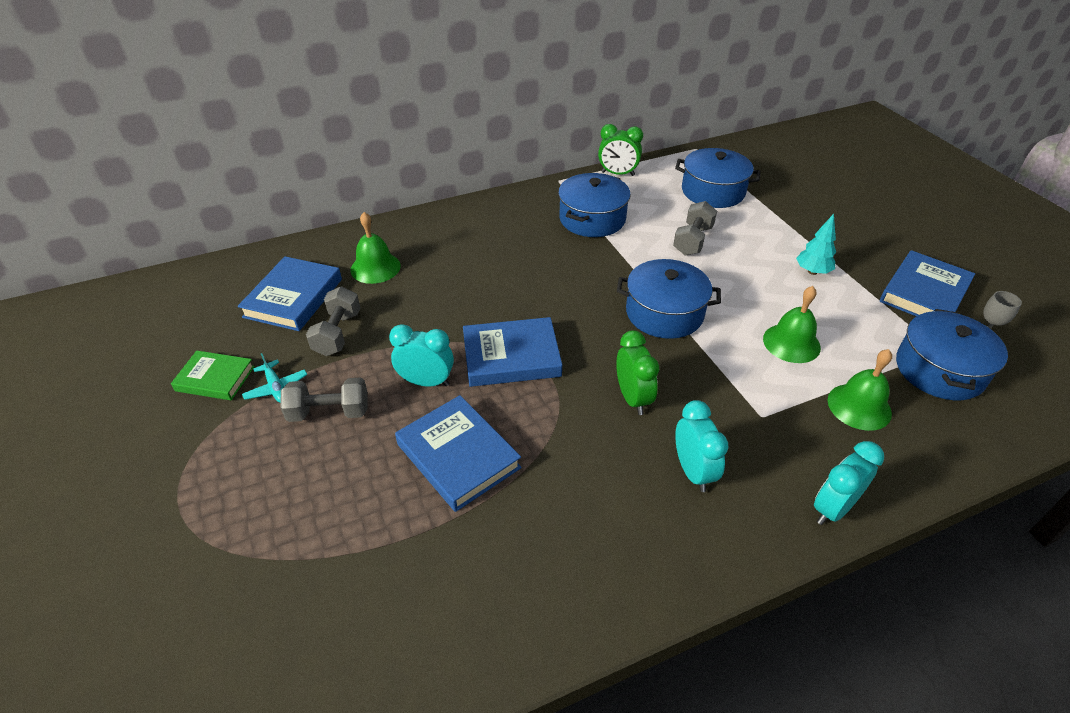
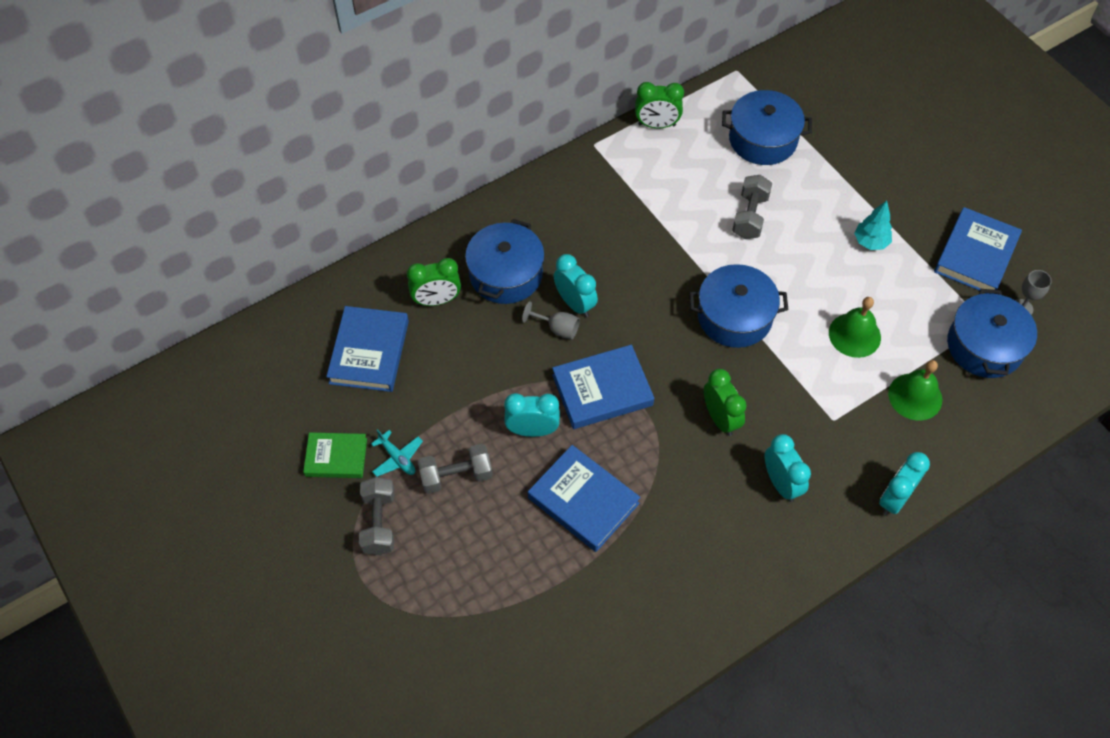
camera: 10 degrees left, 15 degrees up
(337, 334) = (430, 389): grey dumbbell -> grey dumbbell (379, 523)
(375, 267) = (436, 300): green bell -> green clock
(482, 301) = (557, 328): none -> grey goblet
(506, 285) = (575, 303): none -> turquoise clock
(592, 219) = (642, 199): blue pot -> blue pot (506, 274)

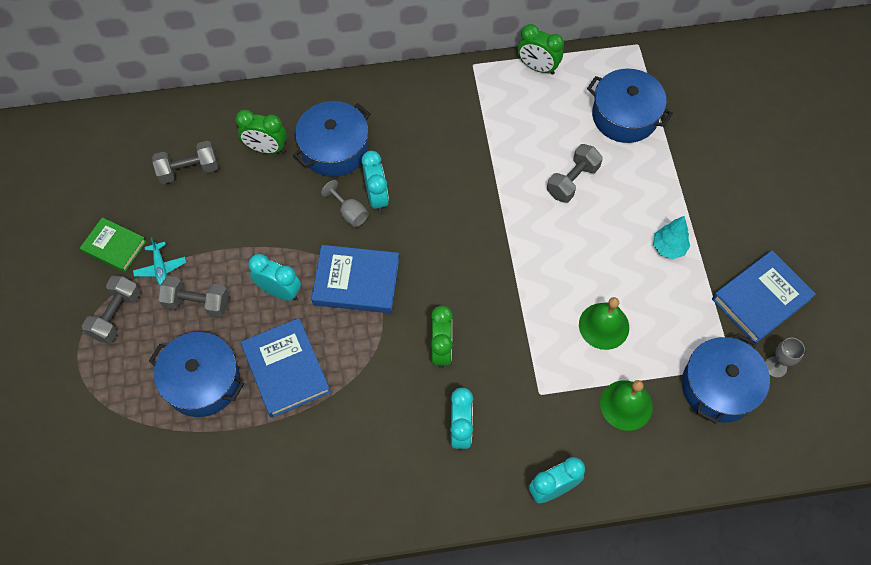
camera: 25 degrees right, 5 degrees up
(369, 352) = (188, 170): blue book -> grey dumbbell
(734, 317) = (506, 265): blue pot -> blue pot (202, 381)

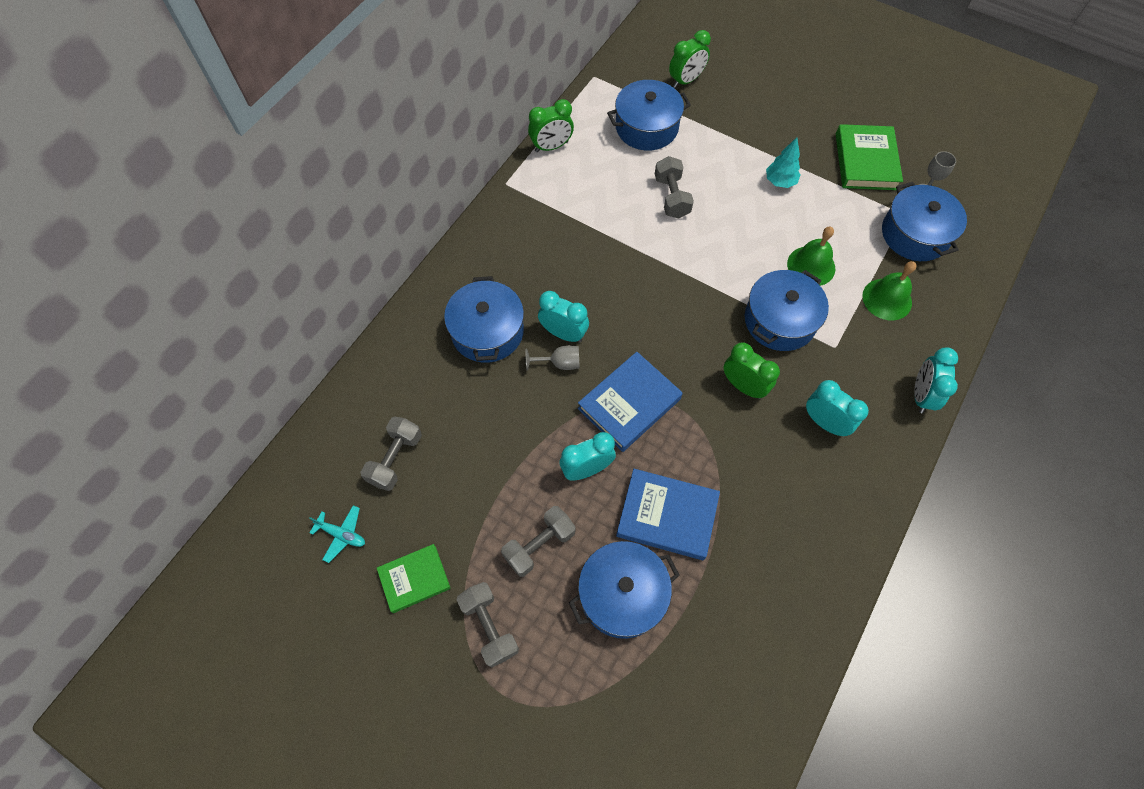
camera: 50 degrees left, 0 degrees up
(160, 268) = (474, 552): turquoise plane -> turquoise plane (341, 534)
(266, 148) = (435, 382): green clock -> green clock (686, 80)
(527, 336) = (779, 320): none -> blue pot
(761, 299) = (866, 161): blue book -> green book

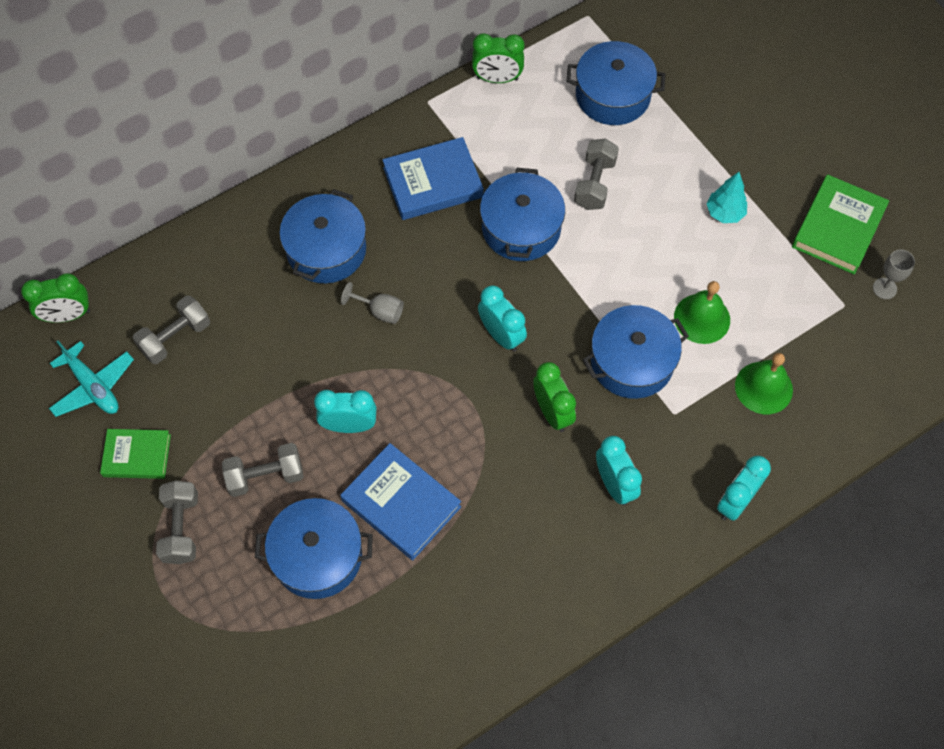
camera: 25 degrees right, 0 degrees up
(341, 534) = (93, 386): turquoise plane -> turquoise plane, size x1.52
(563, 333) = (400, 283): turquoise clock -> turquoise clock (501, 335)
(629, 404) = (426, 380): blue book -> blue book (433, 182)
(686, 80) = (688, 58): green clock -> green clock (67, 315)
(915, 234) = (842, 331): blue pot -> blue pot (521, 228)

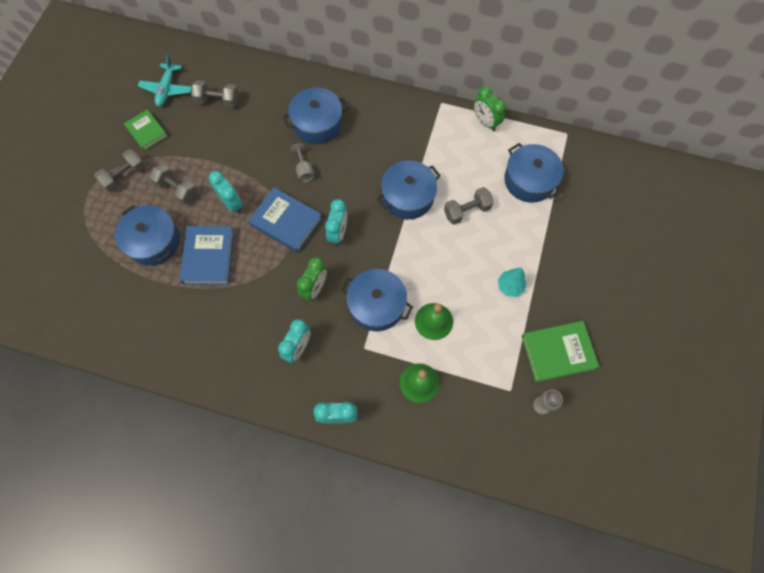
camera: 50 degrees right, 5 degrees up
(67, 315) = (193, 53): green clock -> none
(433, 182) = (397, 139): blue book -> blue book (286, 222)

